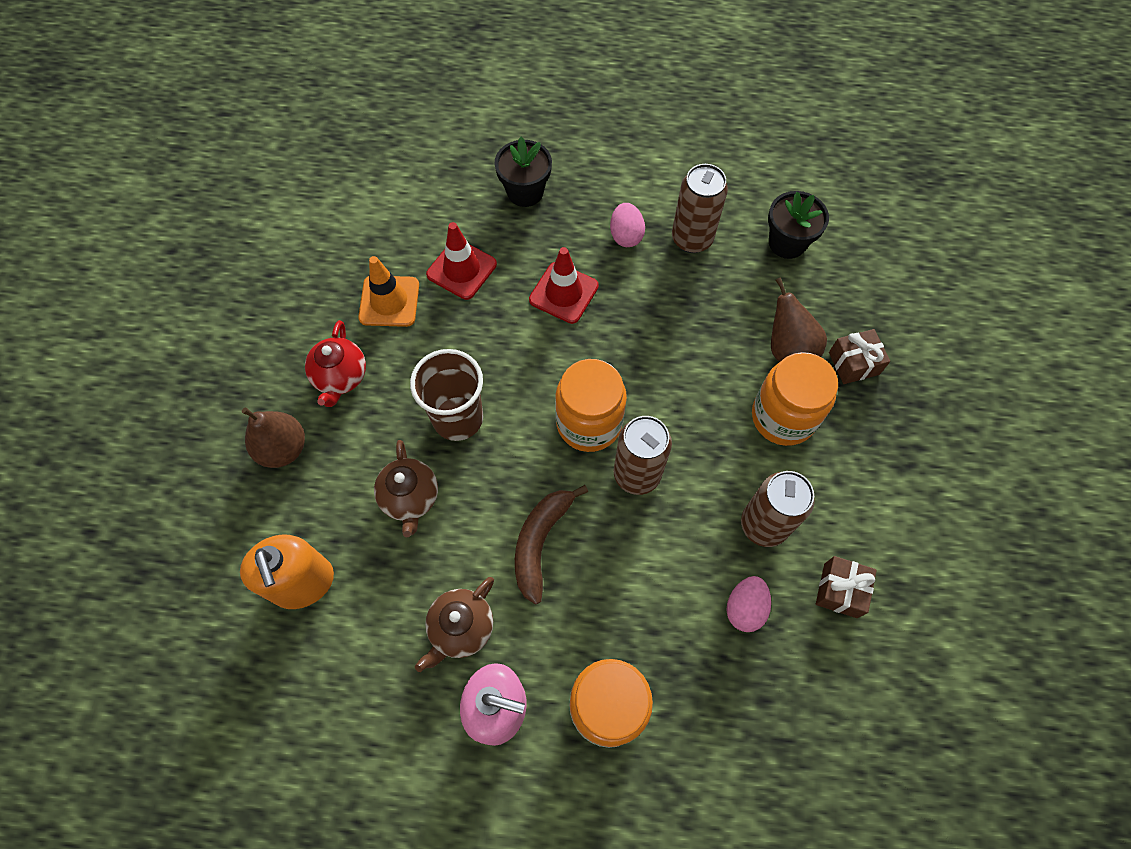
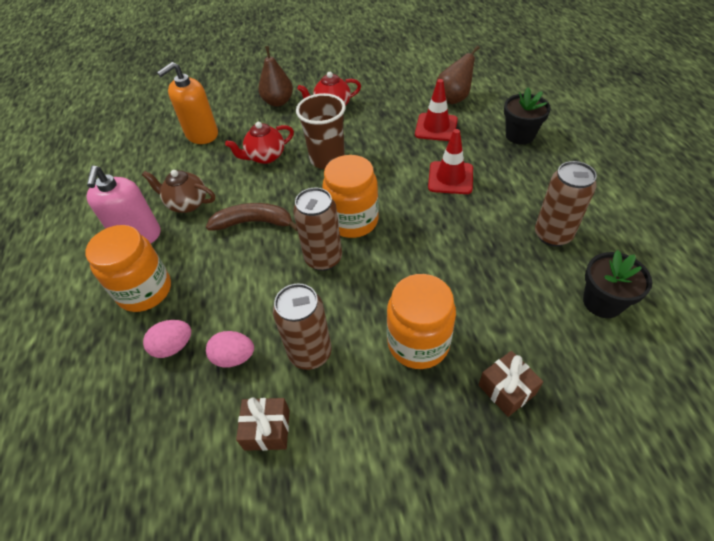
camera: 75 degrees right, 15 degrees down
(389, 301) = (393, 107): orange traffic cone -> none
(410, 498) = (265, 157): brown teapot -> red teapot
(626, 235) = (524, 196): pink egg -> pink egg (173, 346)
(788, 350) = (488, 331): brown pear -> brown pear (453, 99)

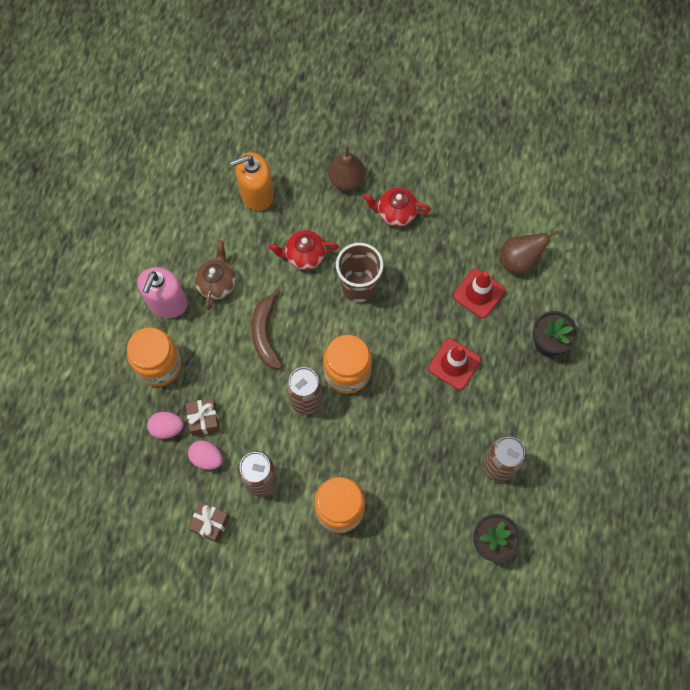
camera: 20 degrees right, 20 degrees up
(187, 203) = (217, 283): brown teapot -> brown teapot turned 60 degrees clockwise
(254, 222) = (265, 334): brown banana -> brown banana turned 120 degrees counterclockwise
(506, 389) = (379, 572): brown gift -> brown gift (204, 419)

